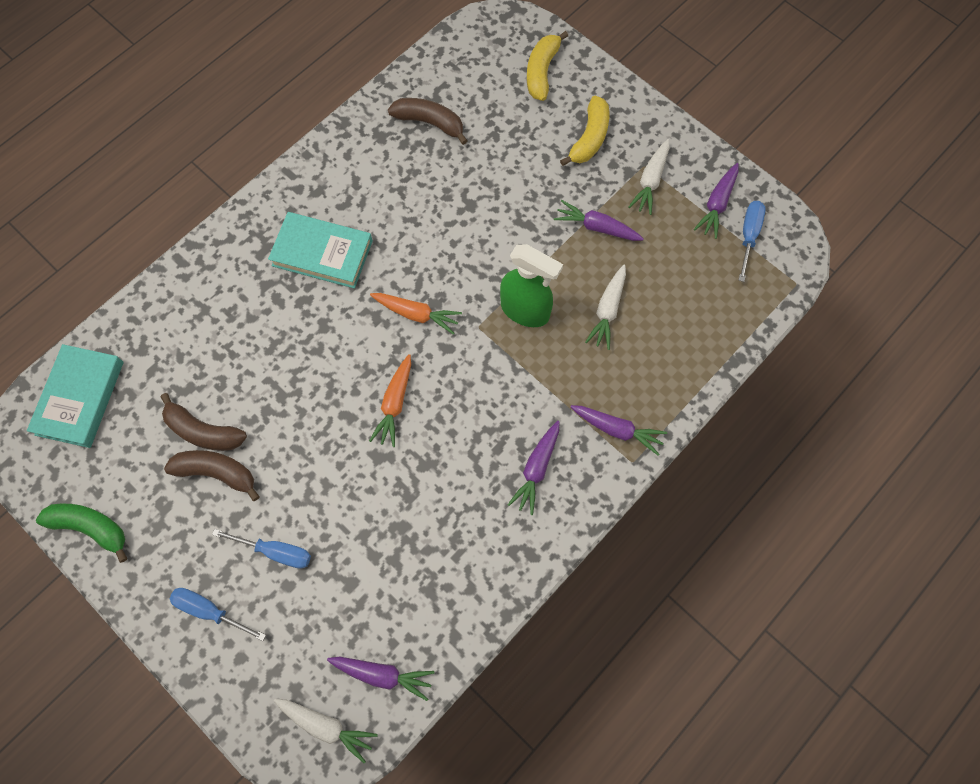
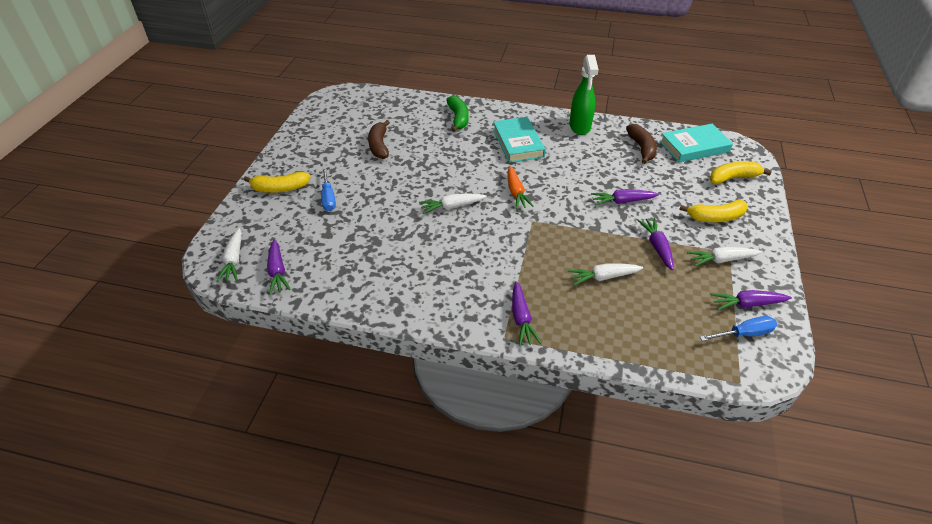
camera: 60 degrees right, 25 degrees down
(80, 398) = (367, 103): turquoise book -> turquoise book (694, 147)
(91, 528) = (302, 132): green banana -> green banana (458, 118)
(210, 611) = (279, 188): blue screwdriver -> yellow banana
(217, 473) = (359, 159): brown banana -> none
(394, 404) = (452, 207): orange carrot -> white carrot
(525, 310) = (564, 237): green spray bottle -> green spray bottle (580, 127)
(536, 469) = (459, 288): purple carrot -> purple carrot (622, 201)

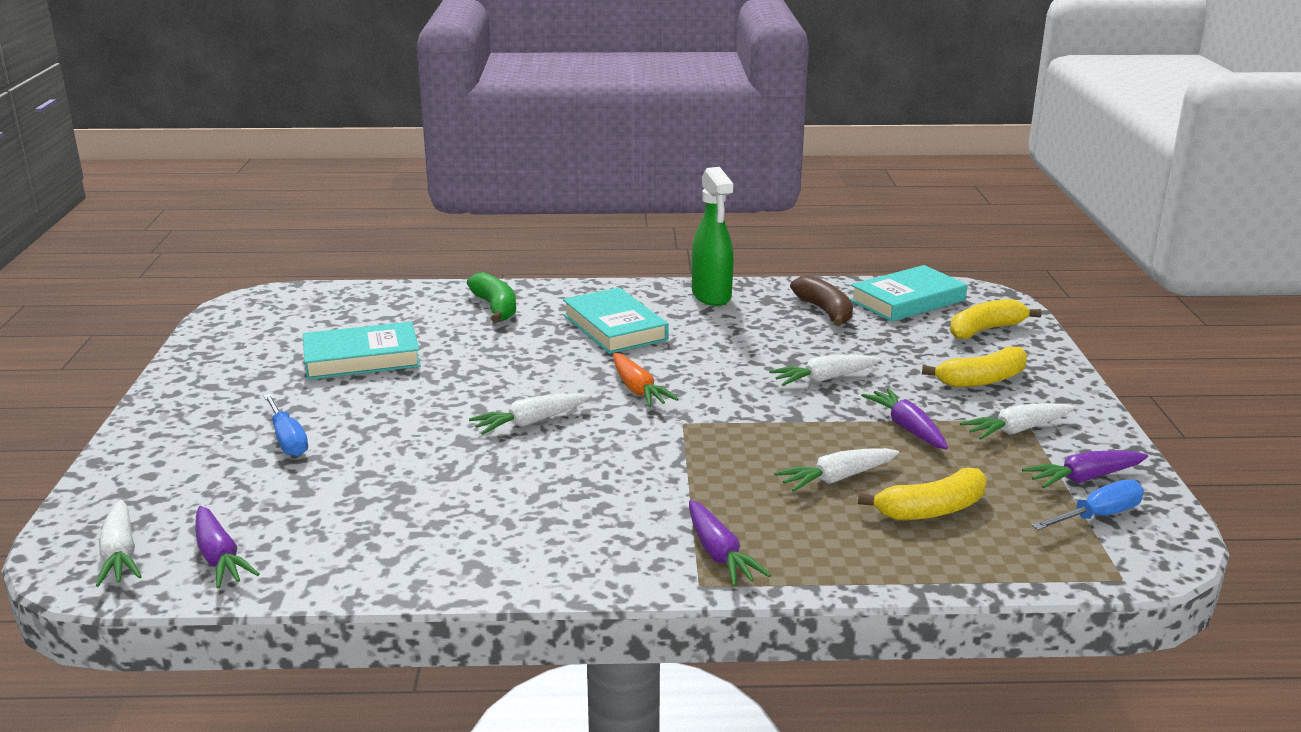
camera: 15 degrees left, 20 degrees down
(279, 188) = (183, 439): yellow banana -> yellow banana (931, 510)
(379, 145) = (362, 358): brown banana -> turquoise book
(622, 201) = (824, 379): purple carrot -> white carrot

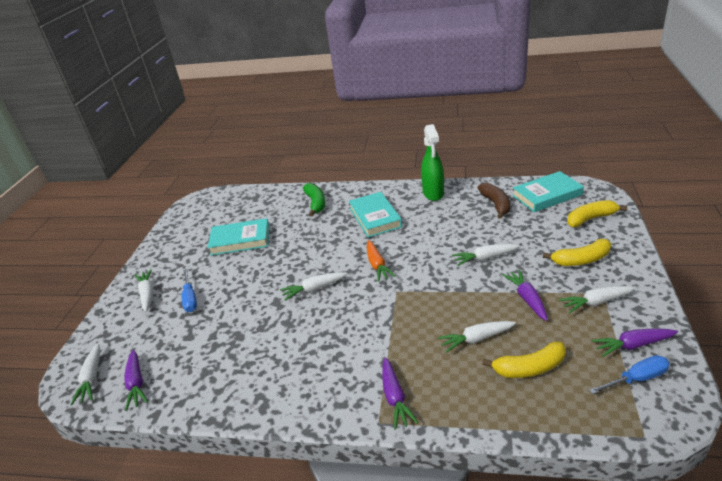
camera: 15 degrees right, 10 degrees up
(194, 435) = (147, 294): none -> white carrot

